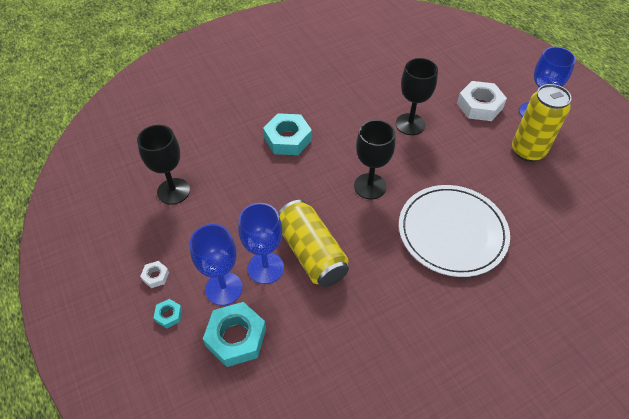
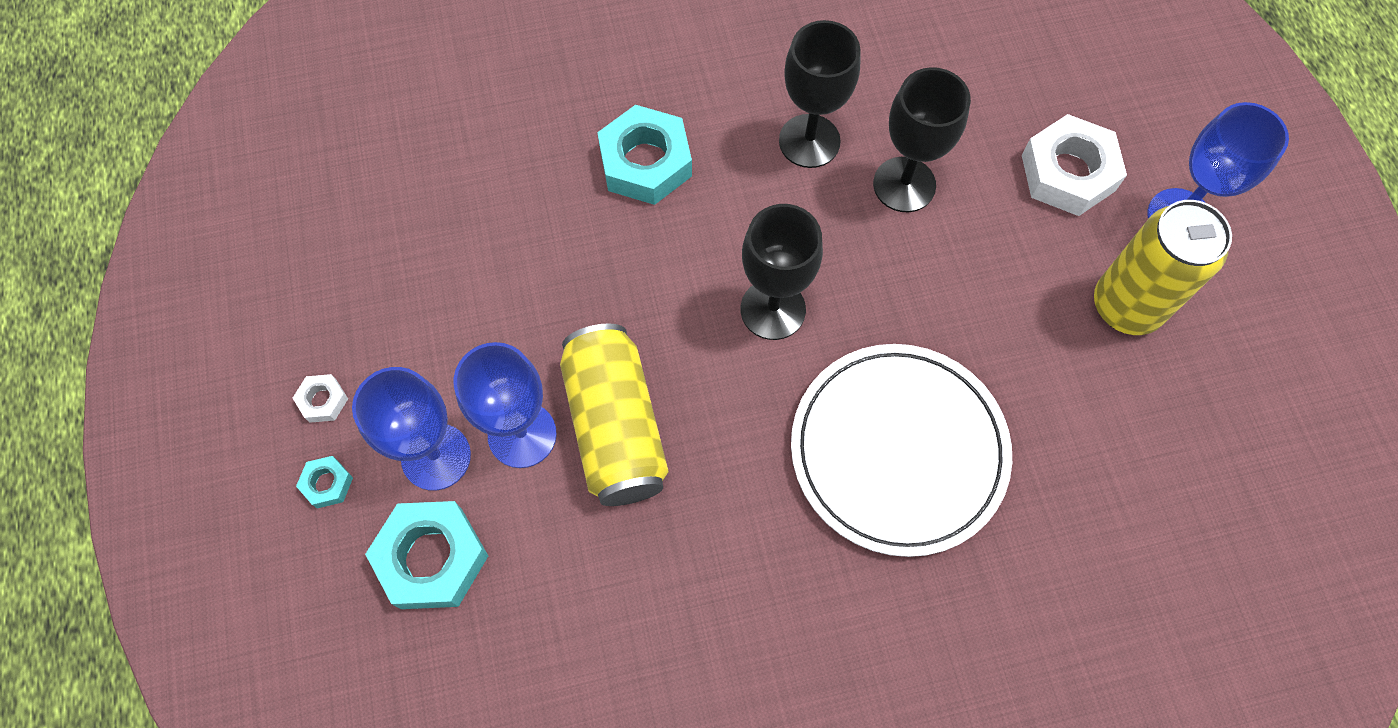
camera: 15 degrees right, 15 degrees up
(173, 191) = (397, 229): black goblet -> black goblet (809, 141)

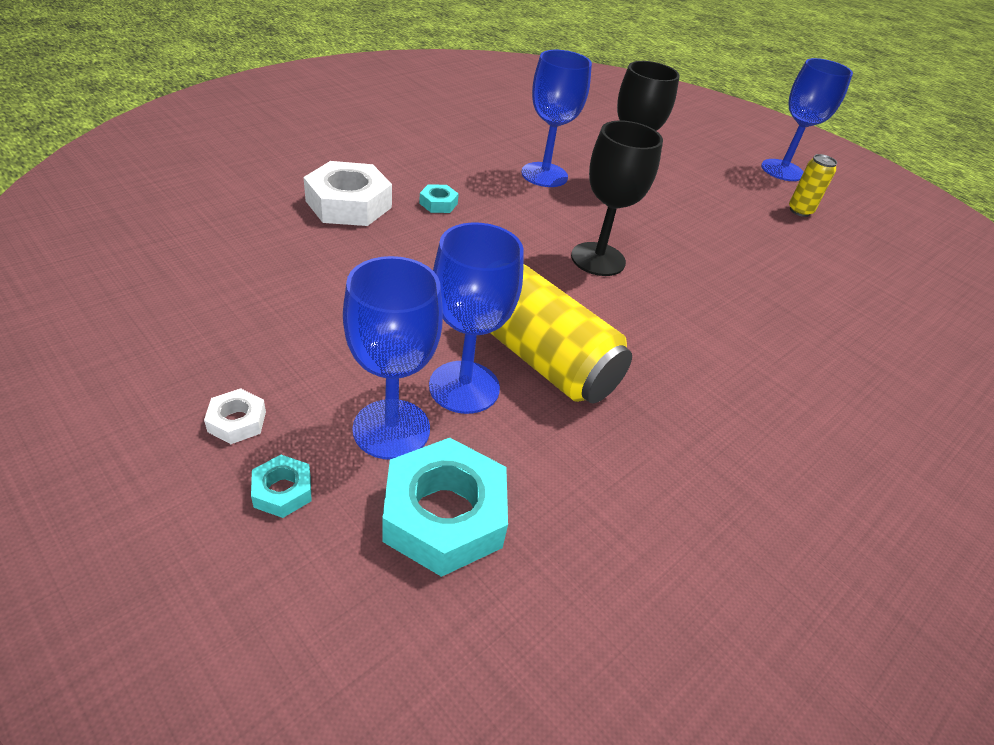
camera: 35 degrees left, 25 degrees down
(645, 162) = (438, 203): turquoise nut -> turquoise nut, size x0.47
(809, 141) = (544, 175): black goblet -> blue goblet
(898, 450) = (753, 312): white plate -> none
(1068, 173) = (707, 163): white nut -> white nut (348, 204)
(1126, 306) = (800, 211): yellow can -> yellow can, size x0.50

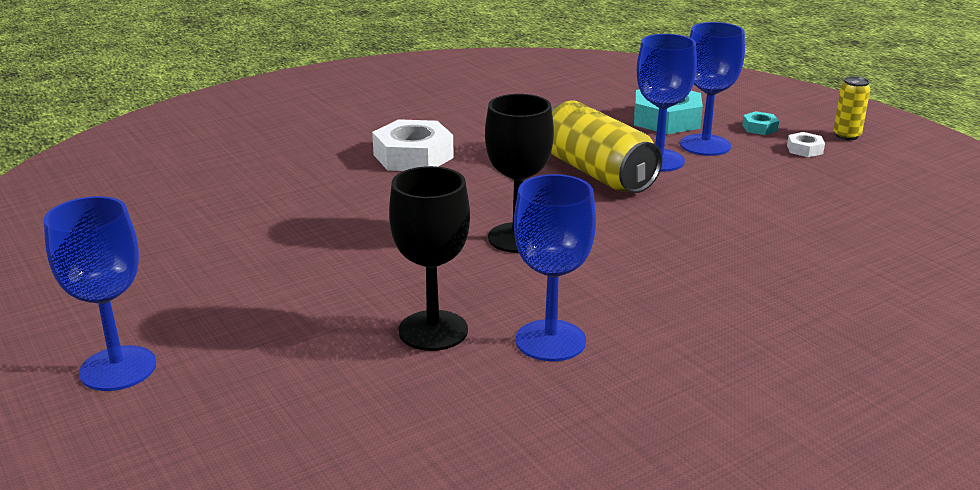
camera: 165 degrees left, 15 degrees down
(348, 204) = (809, 289): white nut -> white nut (413, 156)
(438, 203) = (701, 293): turquoise nut -> none
(800, 211) = (186, 298): yellow can -> yellow can (846, 136)

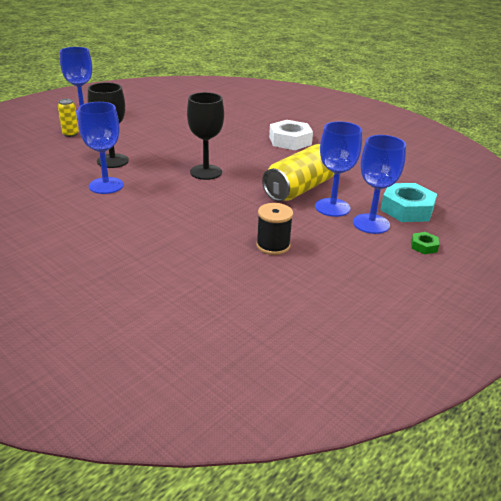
camera: 75 degrees right, 5 degrees up
(759, 128) = (424, 246): turquoise nut -> green nut
(766, 212) = (273, 245): none -> black spool
(804, 149) = (395, 265): white nut -> none
(846, 136) = (442, 287): yellow can -> yellow can (70, 134)

